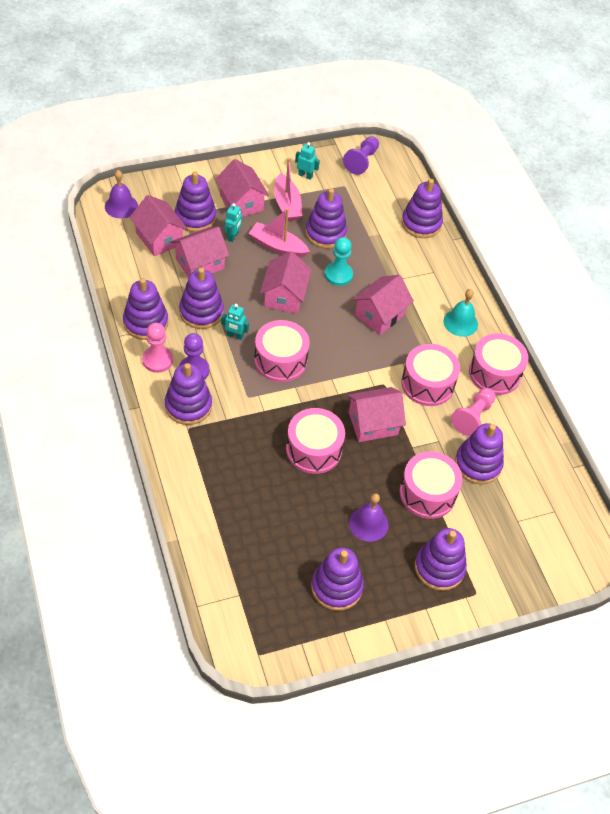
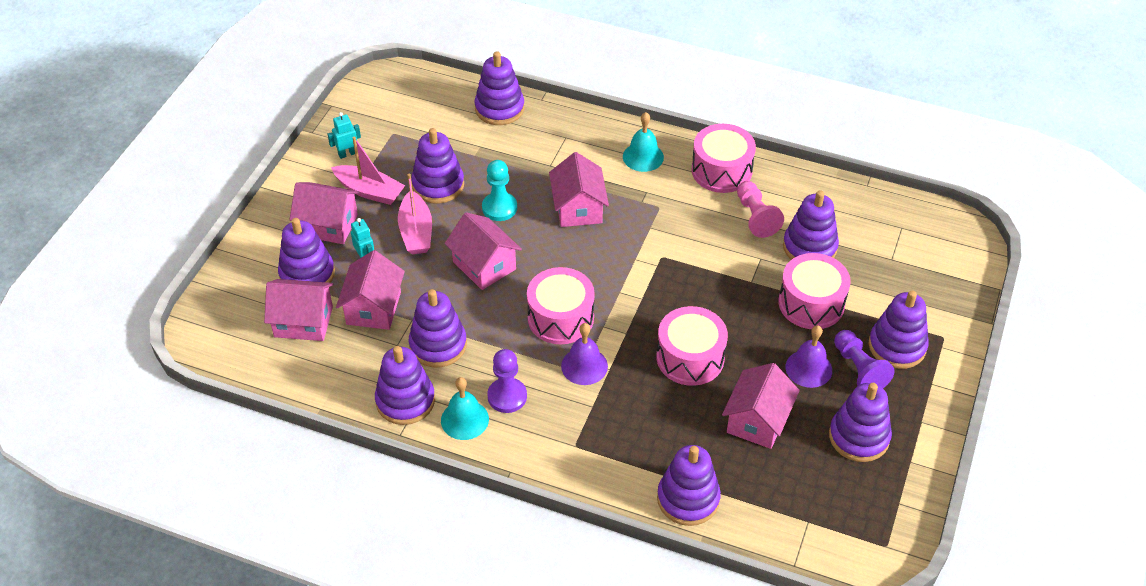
camera: 45 degrees left, 5 degrees down
(121, 206) = (223, 328): purple bell -> purple bell (584, 366)
(157, 360) = (464, 419): pink pawn -> turquoise bell
(188, 406) = (547, 428): purple stacking toy -> purple stacking toy (688, 499)
(235, 336) = (495, 336): turquoise robot -> none
(277, 246) = (416, 232): pink boat -> pink boat turned 75 degrees counterclockwise
(361, 161) = (376, 101): purple pawn -> purple pawn (859, 369)
(373, 423) = (699, 294): pink house -> pink house (757, 421)
(427, 384) = (690, 225): pink drum -> none

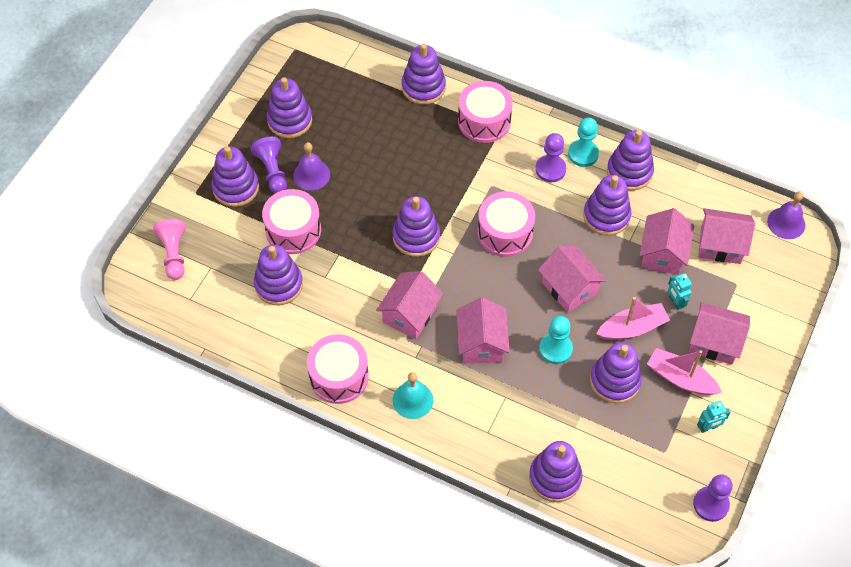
camera: 175 degrees left, 10 degrees up
(307, 274) = (725, 291): purple stacking toy -> purple stacking toy (416, 237)
(355, 99) = (711, 504): none -> purple pawn
(416, 232) = (632, 328): pink boat -> pink boat turned 75 degrees clockwise
(464, 419) = (583, 154): turquoise bell -> turquoise pawn
(584, 366) = (488, 189): purple bell -> purple bell (786, 223)
(690, 358) = (403, 190): pink drum -> pink drum (484, 121)
(756, 217) = (318, 320): pink pawn -> pink pawn (174, 254)
(757, 421) = (361, 137): pink house -> pink house (410, 314)

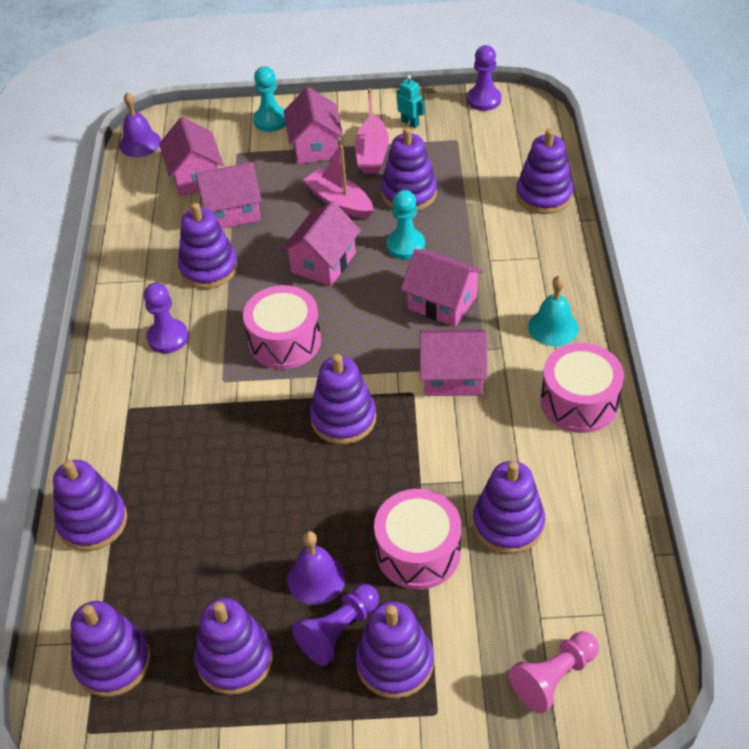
camera: 115 degrees left, 10 degrees down
(481, 343) = (442, 302): pink house -> pink house turned 60 degrees clockwise
(484, 121) = (122, 430): pink drum -> none
(583, 154) = (128, 318): turquoise pawn -> turquoise pawn (270, 120)
(629, 172) = (134, 272): purple stacking toy -> purple stacking toy (113, 662)
(675, 302) = (287, 184): turquoise robot -> none

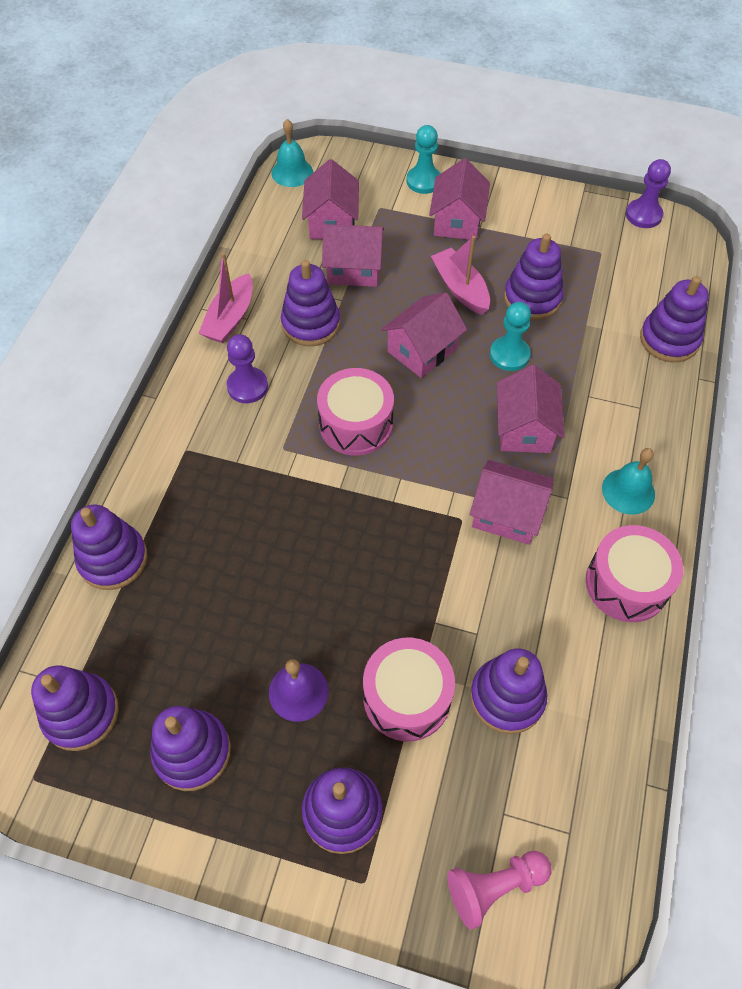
camera: 15 degrees right, 10 degrees up
(140, 143) = (292, 172): purple bell -> turquoise bell
(338, 631) = (300, 756): purple pawn -> none
(343, 418) = (383, 526): purple stacking toy -> none
(372, 154) = (510, 245): pink boat -> pink boat (230, 318)
(410, 123) = (560, 221): turquoise robot -> none
(442, 302) = (524, 428): pink house -> pink house turned 45 degrees clockwise

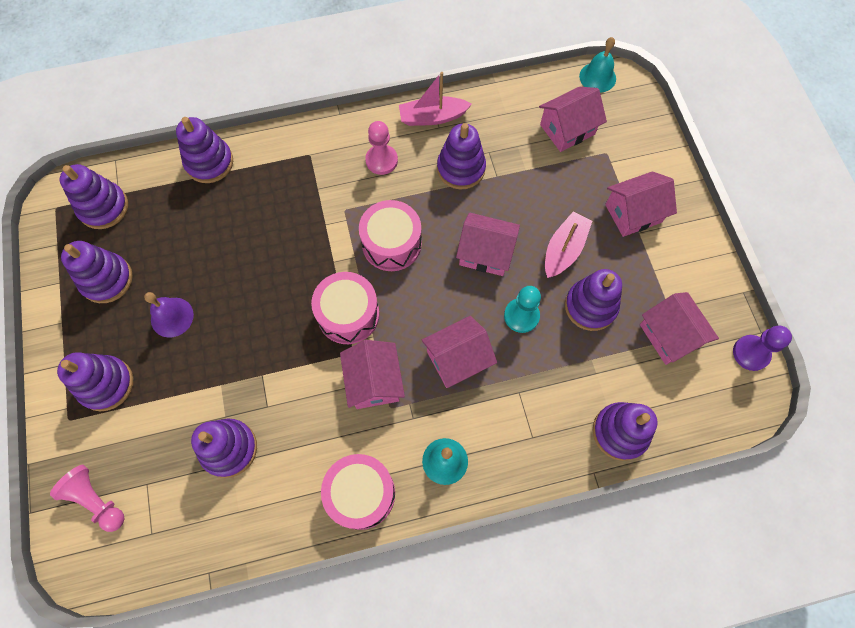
camera: 60 degrees right, 10 degrees up
(247, 386) = (381, 160): purple pawn -> pink pawn
(354, 269) = (531, 168): pink house -> pink house (669, 335)
(407, 697) = (199, 384): pink drum -> pink drum (348, 314)
(423, 181) = (658, 168): turquoise pawn -> none

